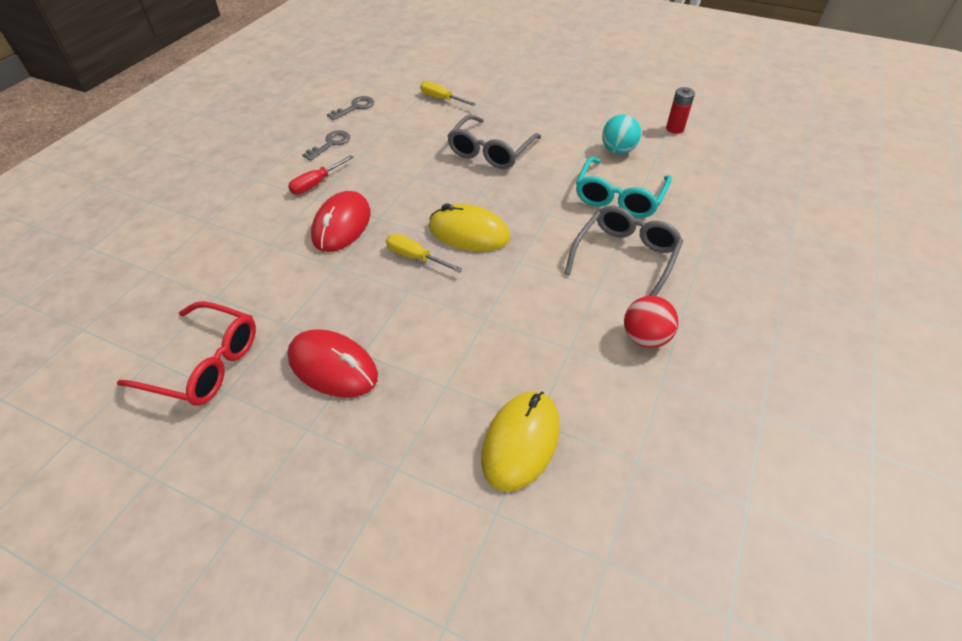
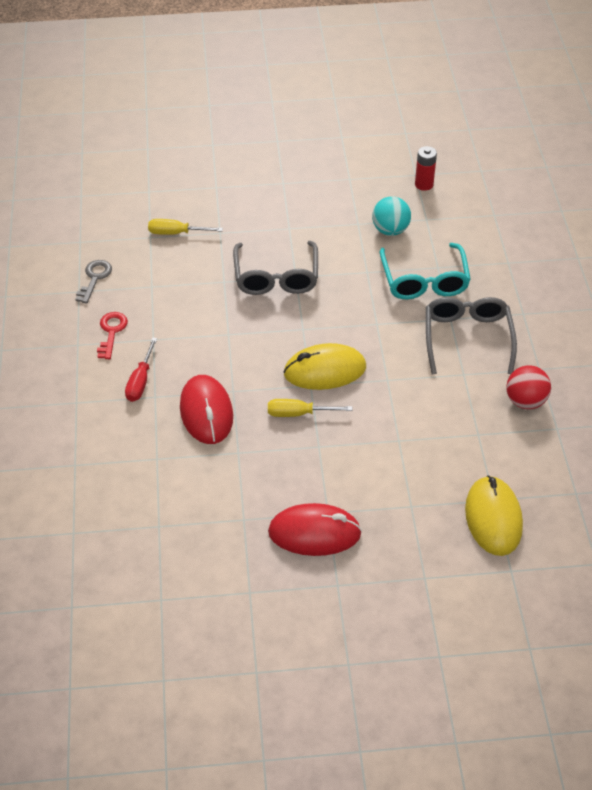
camera: 30 degrees left, 0 degrees up
(205, 364) = (210, 580): red glasses -> none
(331, 144) = (111, 332): grey key -> red key

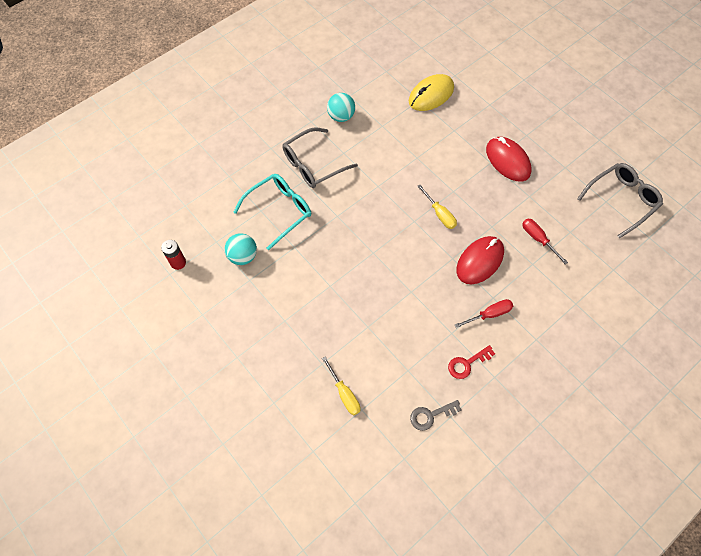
camera: 125 degrees left, 15 degrees up
(180, 486) = (538, 239): none -> red screwdriver
(276, 277) = (340, 296): grey glasses -> grey glasses (622, 200)
(324, 370) = (397, 220): yellow mouse -> none
(525, 401) = (341, 116): red ball -> turquoise ball

